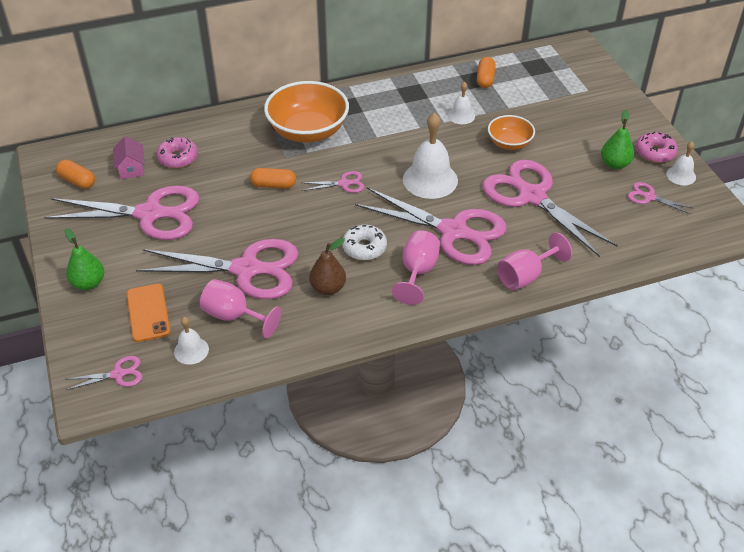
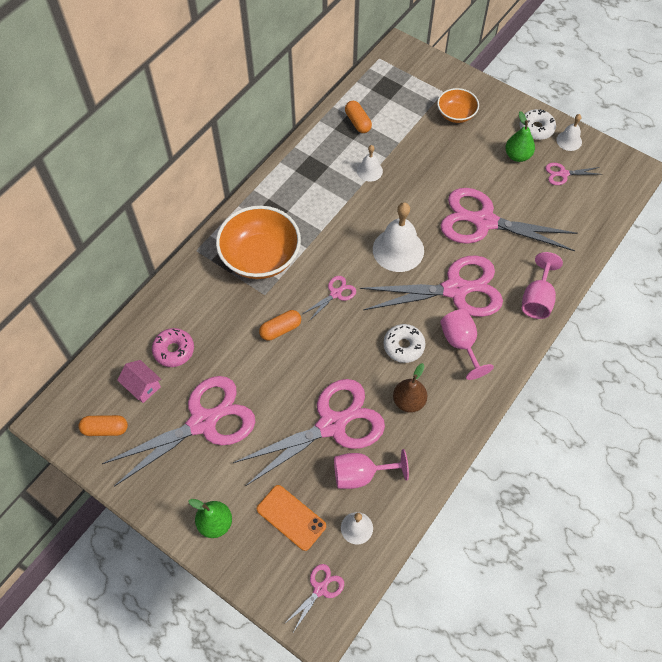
camera: 35 degrees left, 15 degrees up
(509, 143) = (428, 178): orange bowl -> orange bowl (456, 114)
(655, 152) = (536, 128): pink donut -> white donut

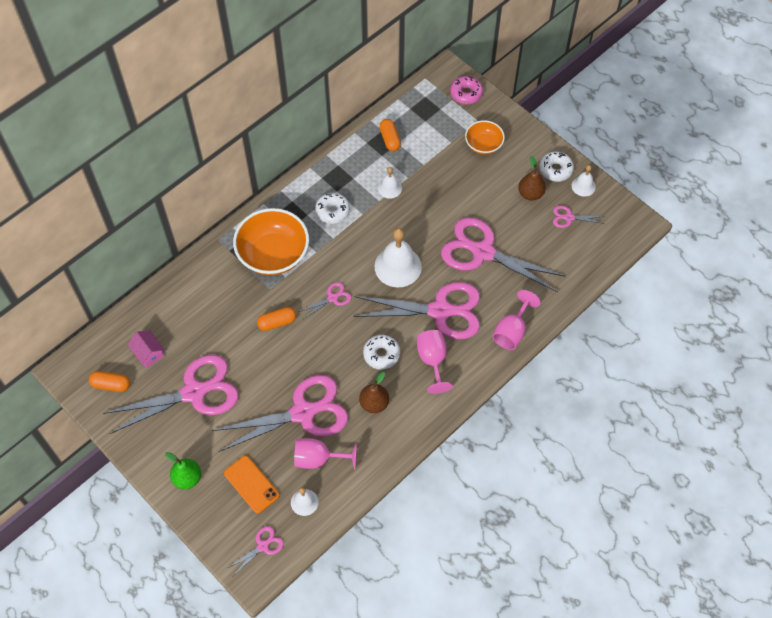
camera: 10 degrees right, 0 degrees up
(174, 350) = (181, 326): pink donut -> pink donut (466, 93)
(314, 203) = (332, 211): none -> white donut
(517, 156) = (530, 194): green pear -> brown pear

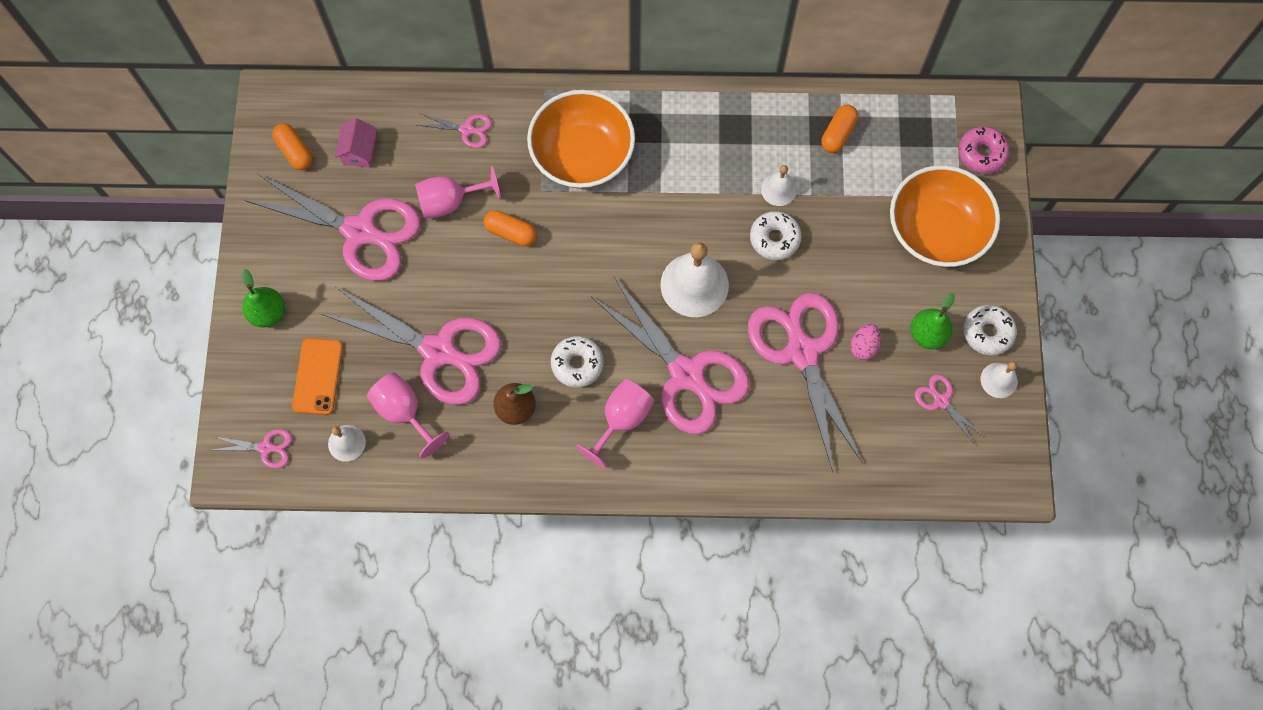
camera: 45 degrees right, 10 degrees up
(332, 211) = (691, 162): white donut -> white donut (774, 238)
(332, 298) = (592, 257): pink scissors -> pink scissors (467, 129)
(483, 145) = (936, 231): orange bowl -> orange bowl, size x1.80
(508, 224) = (863, 346): none -> pink egg
(512, 331) = (738, 468): pink goblet -> pink goblet (450, 202)
(530, 194) = (927, 334): brown pear -> green pear

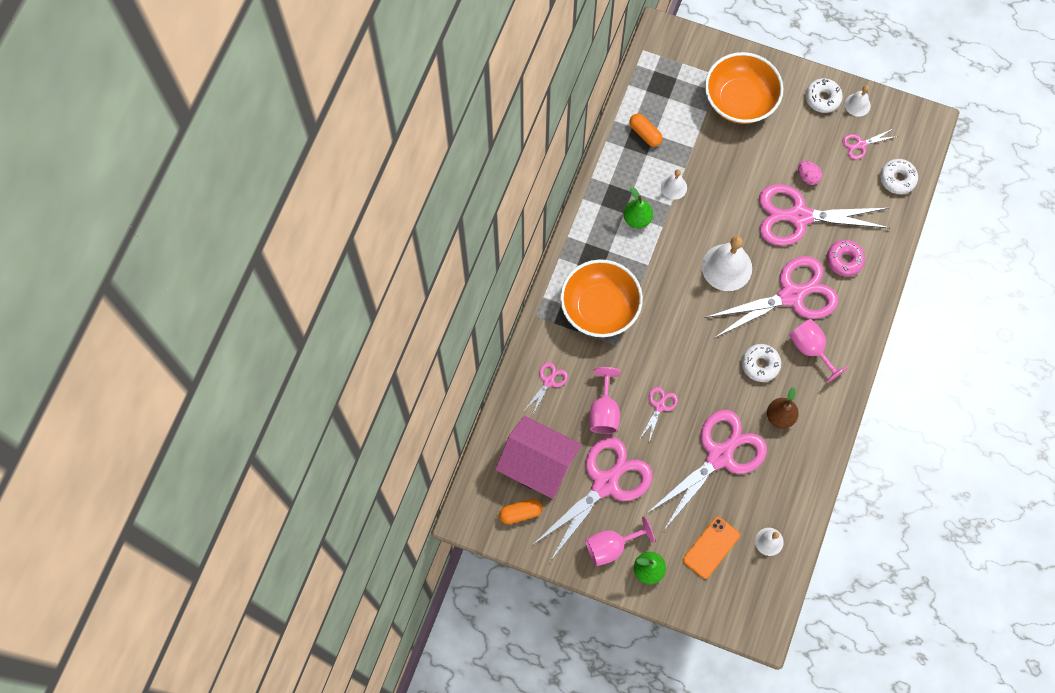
camera: 70 degrees left, 0 degrees up
(266, 448) = (755, 600): pink scissors -> pink scissors (659, 406)
(318, 376) = (711, 547): orange phone -> orange phone turned 75 degrees counterclockwise
(359, 151) = (538, 464): pink house -> pink house, size x2.17
(404, 412) = (759, 494): pink goblet -> pink goblet (611, 546)
(511, 232) = (643, 377): orange capsule -> none
(774, 238) = (710, 203): white donut -> white donut (897, 179)
(927, 334) = (812, 134): green pear -> green pear (637, 218)
(981, 153) = (693, 50): pink donut -> pink donut (844, 260)

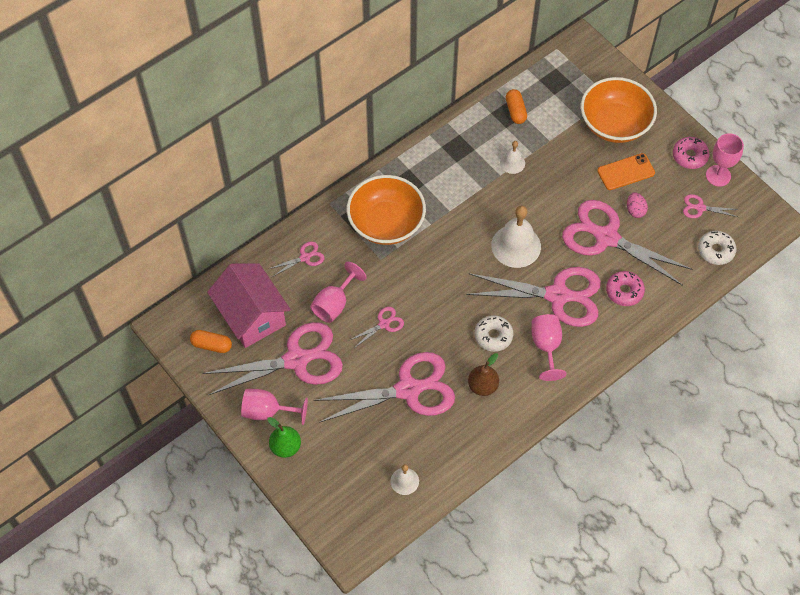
camera: 30 degrees right, 10 degrees down
(637, 218) = (464, 171): green pear -> none
(711, 547) = (351, 458): orange phone -> orange phone (626, 172)
(822, 98) = (689, 156): white donut -> pink donut
(857, 104) = (718, 175): white bell -> pink goblet

